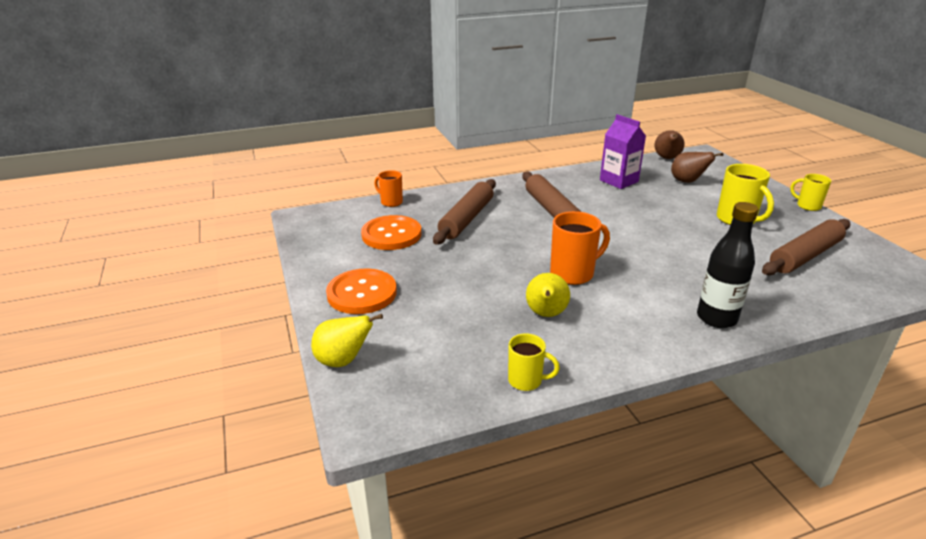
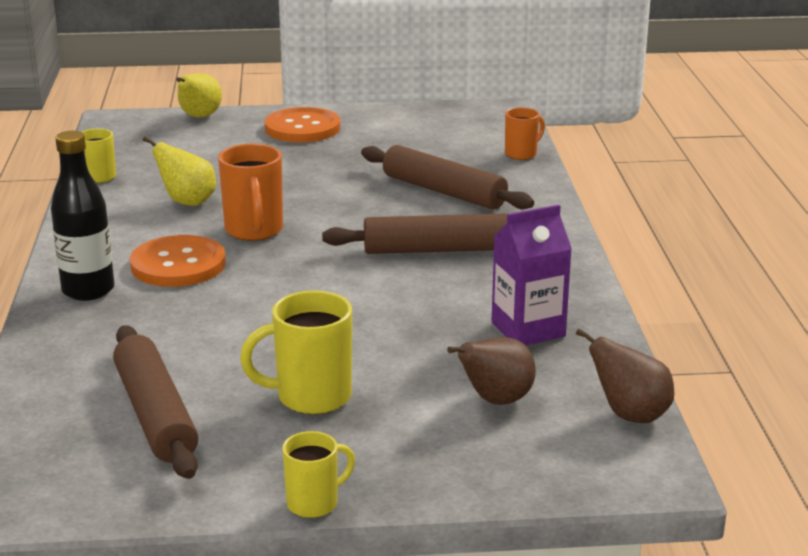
camera: 105 degrees right, 5 degrees down
(391, 234) = (425, 148): orange button -> orange button (178, 264)

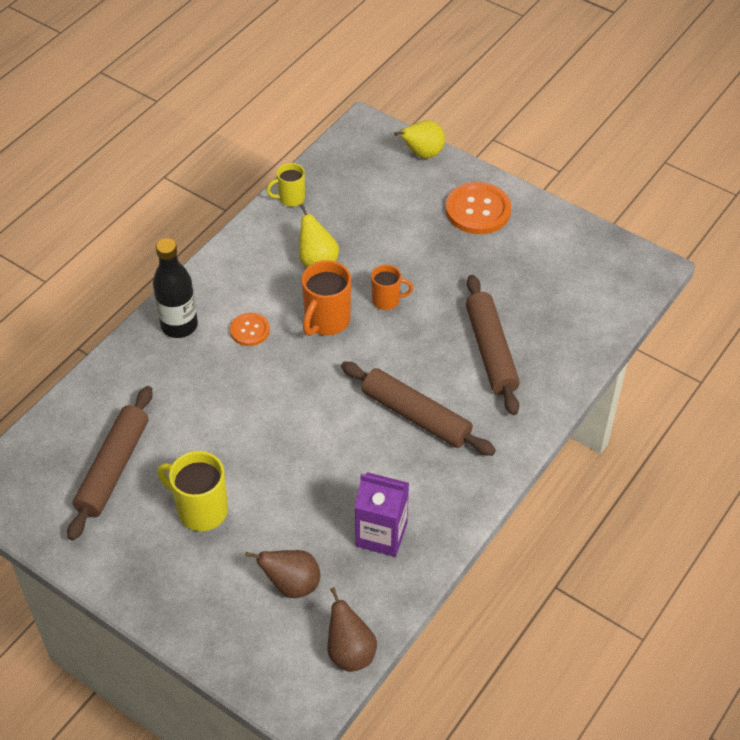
camera: 40 degrees right, 25 degrees up
(178, 264) = (250, 330): orange button -> orange button, size x0.57
(314, 503) = (120, 597): yellow mug -> none
(521, 154) = (597, 337): orange mug -> orange mug (387, 300)

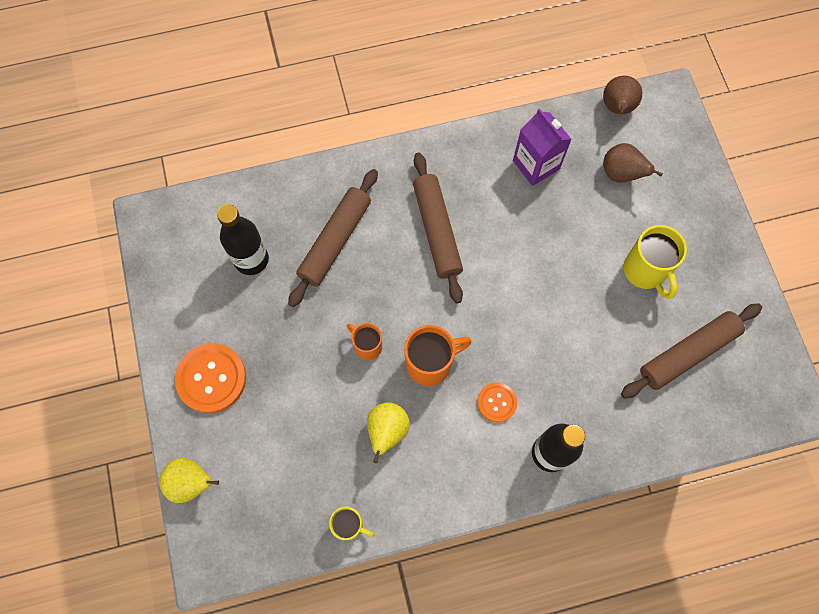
camera: 140 degrees left, 20 degrees up
(540, 295) = (251, 259): none -> black bottle

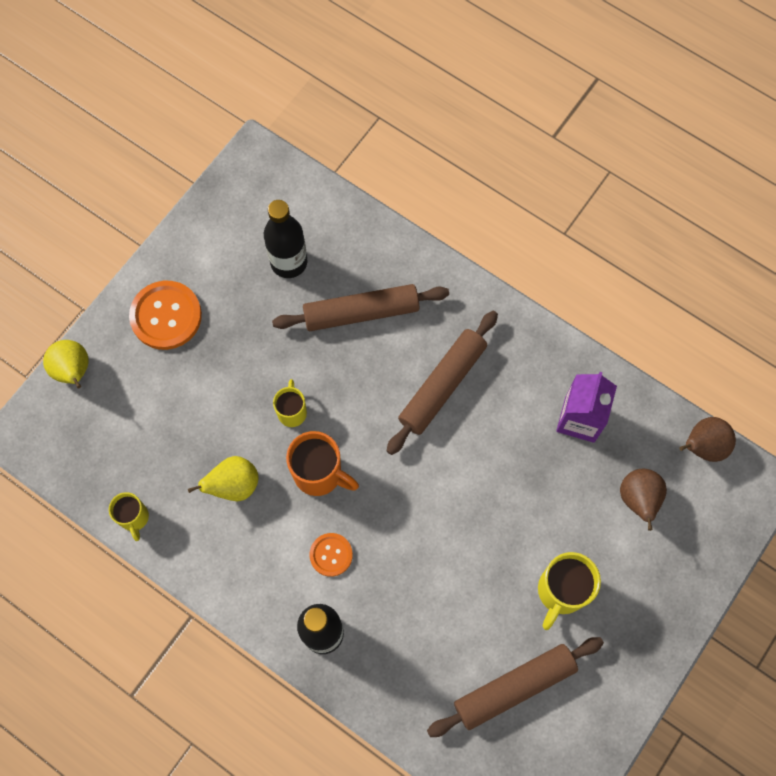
camera: 50 degrees right, 0 degrees up
(367, 346) = (292, 412): orange mug -> yellow mug
(688, 353) = (514, 687): brown rolling pin -> brown rolling pin turned 45 degrees counterclockwise

